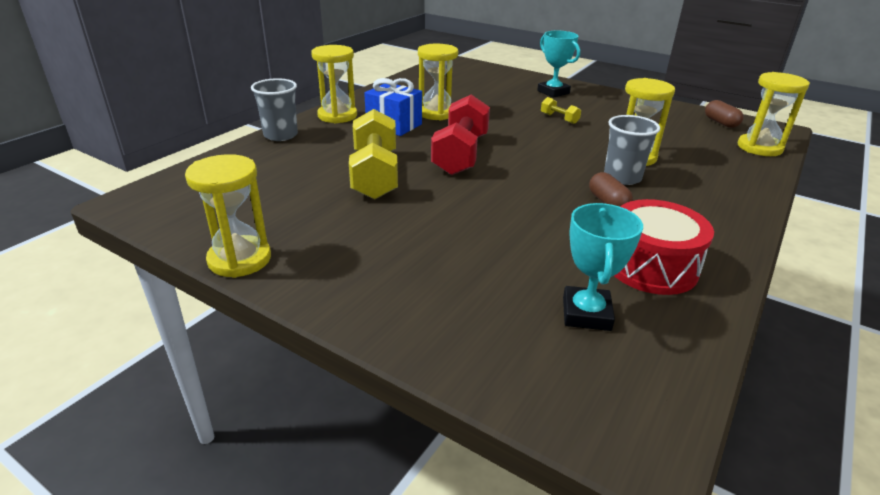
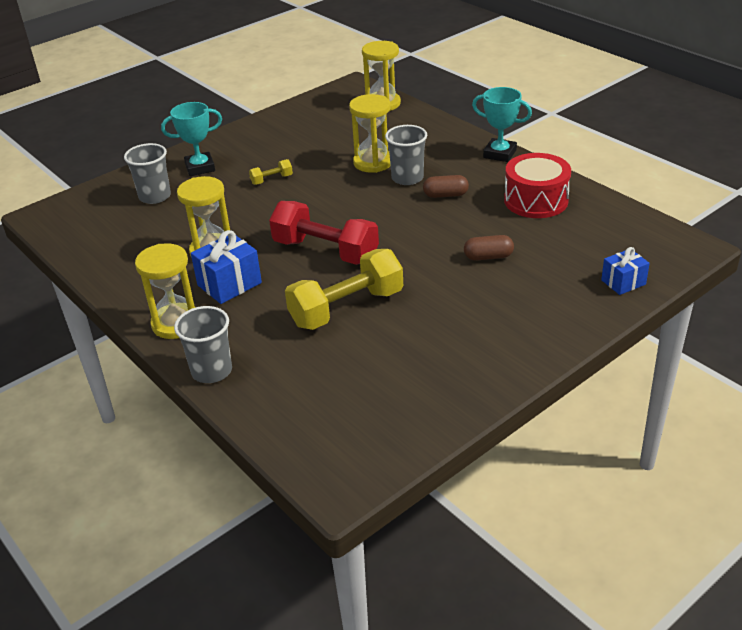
camera: 70 degrees left, 5 degrees up
(239, 259) = (478, 397): yellow hourglass -> none
(375, 175) = (346, 308): yellow dumbbell -> yellow dumbbell turned 45 degrees counterclockwise
(497, 361) = (623, 282): none -> blue gift
(499, 85) = (155, 196): none -> grey cup
(586, 314) = (582, 238): turquoise trophy -> turquoise trophy (499, 154)
(720, 123) = (327, 104): brown capsule -> brown capsule (488, 257)

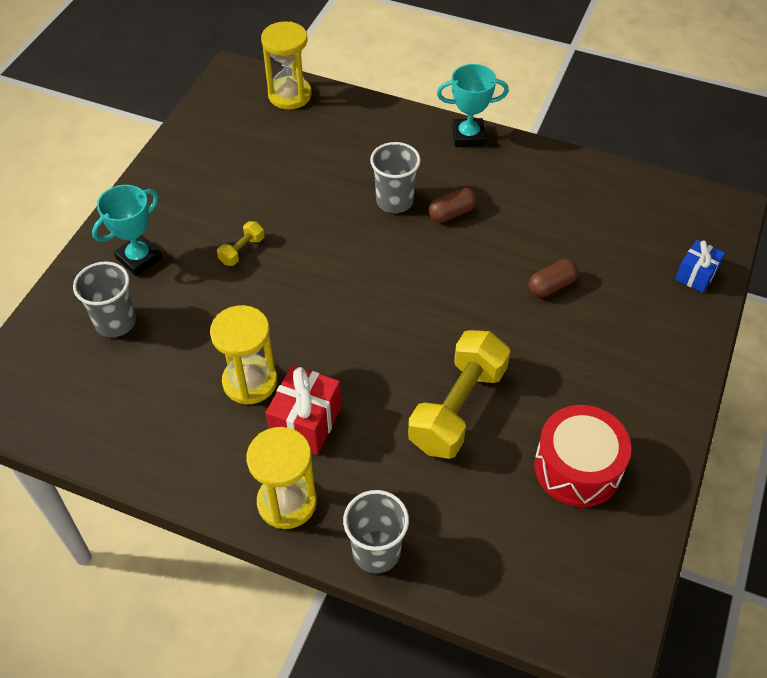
camera: 30 degrees left, 15 degrees up
(229, 284) = (306, 422): blue gift -> red gift
(325, 251) = (379, 336): red dumbbell -> none
(373, 163) = (341, 189): yellow hourglass -> none
(536, 200) = (547, 192): red drum -> red drum (577, 468)

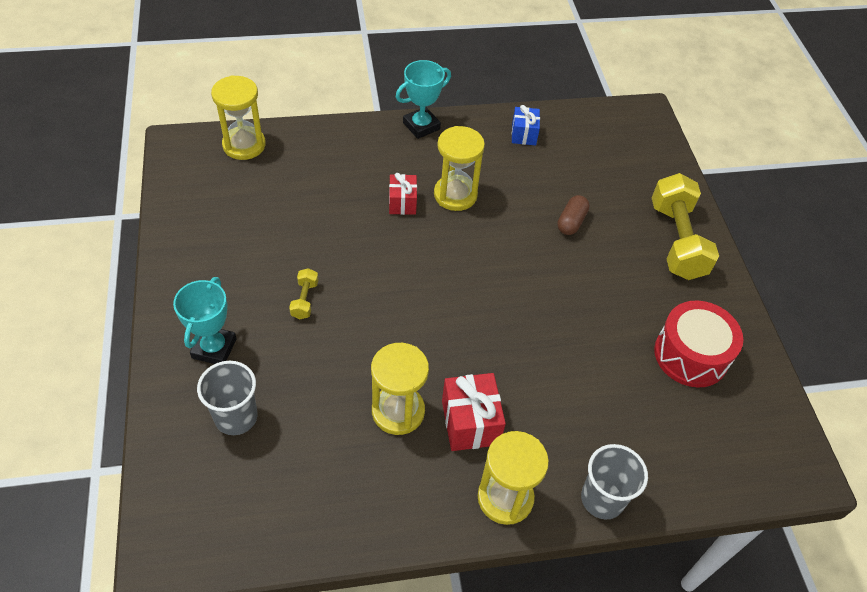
camera: 35 degrees left, 0 degrees up
(394, 201) = (402, 203): grey cup -> red gift
(452, 213) = (455, 195): brown capsule -> yellow hourglass
(457, 408) = (576, 351): yellow dumbbell -> yellow dumbbell (676, 241)
(696, 275) = (661, 171): blue gift -> blue gift (524, 134)

